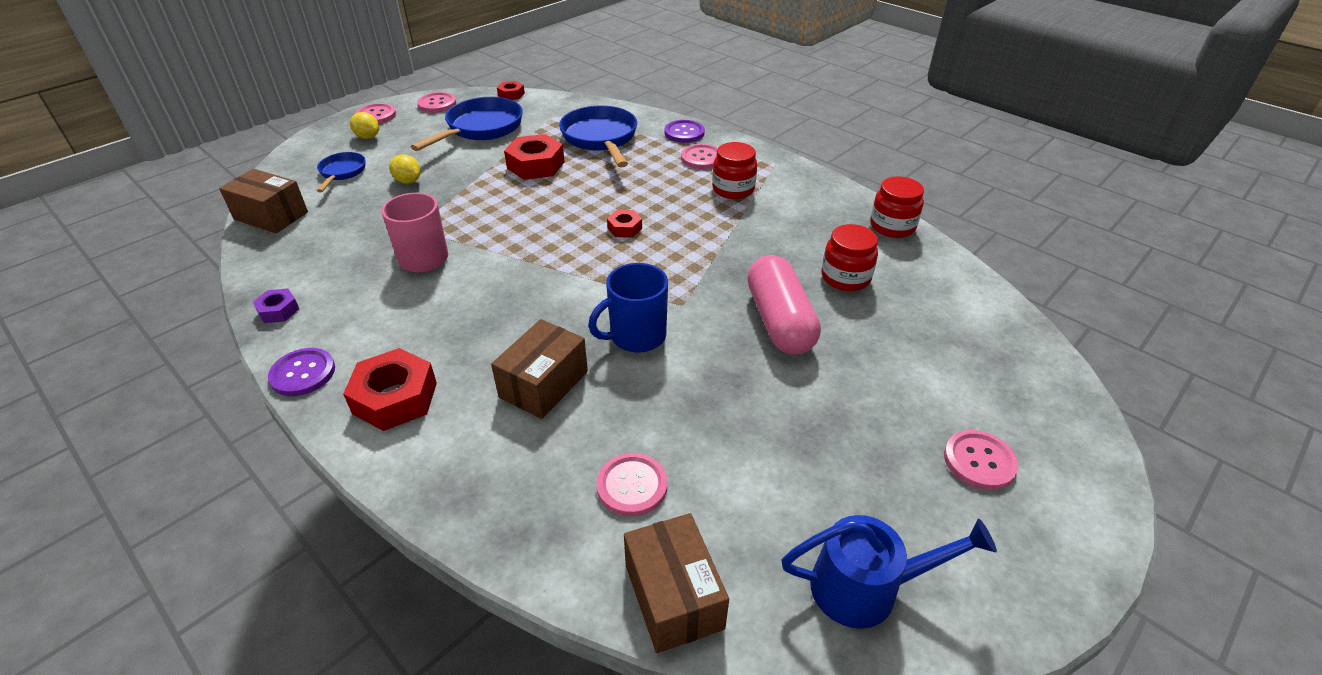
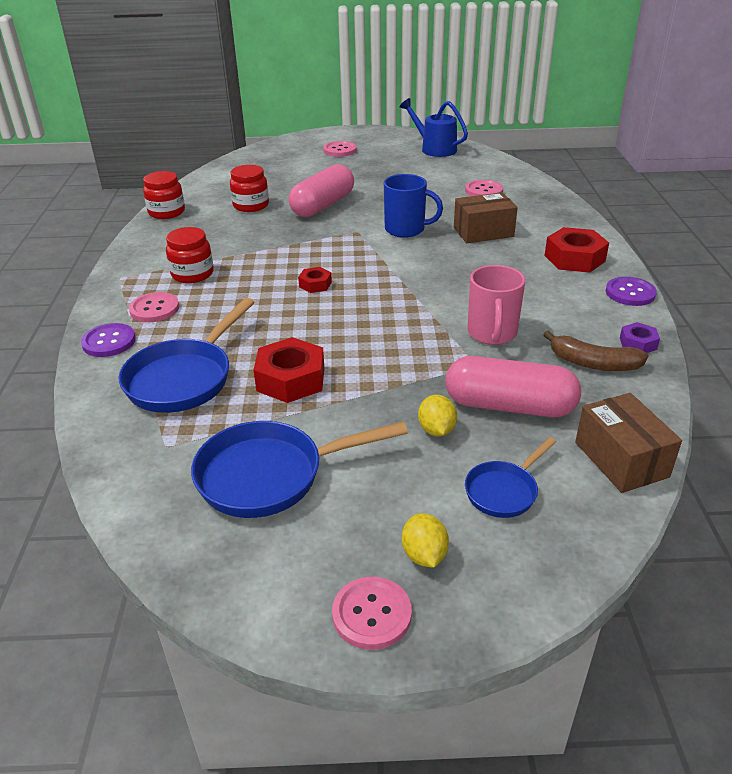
camera: 135 degrees left, 5 degrees down
(316, 272) = (593, 363): none -> brown banana
(368, 213) = (509, 406): none -> pink capsule
(437, 104) = (258, 583): pink button -> none
(511, 95) = (142, 532): red nut -> none
(674, 596) = (503, 168): brown box -> none

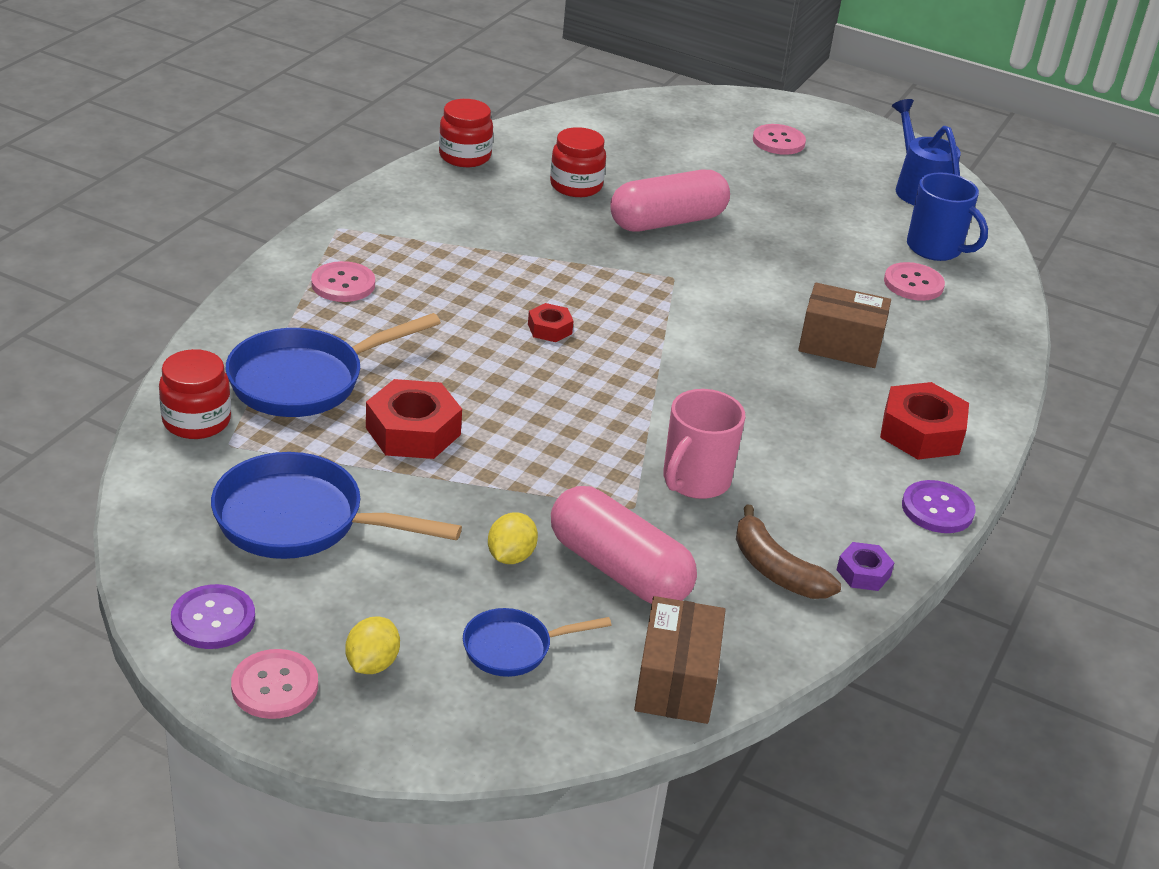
camera: 25 degrees right, 0 degrees up
(109, 342) = (265, 304): purple button -> purple button (213, 619)
(192, 274) = (422, 256): red jar -> red jar (196, 421)
(406, 229) = (740, 300): blue mug -> blue mug (935, 249)

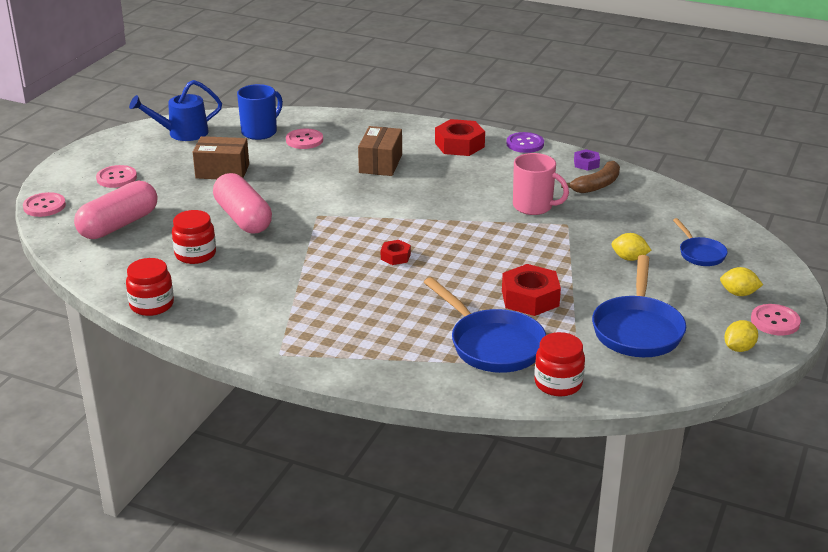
camera: 90 degrees left, 5 degrees down
(213, 619) = (738, 348): purple button -> yellow lemon
(343, 284) = (363, 342): pink button -> pink button (44, 206)
(618, 569) = (621, 227): pink capsule -> pink capsule (119, 225)
(676, 681) = (694, 210): brown box -> brown box (222, 171)

